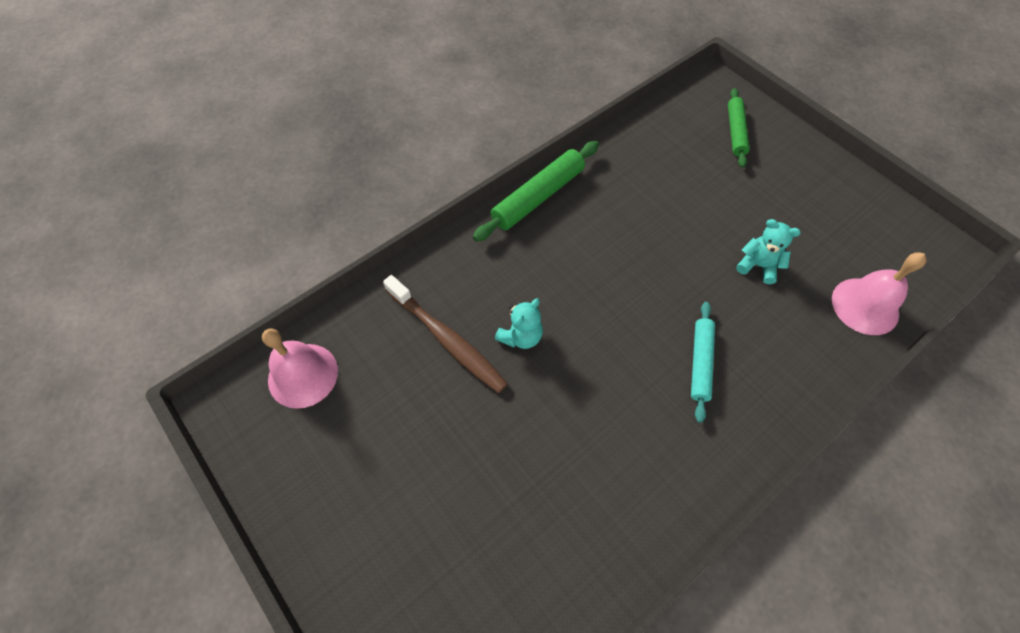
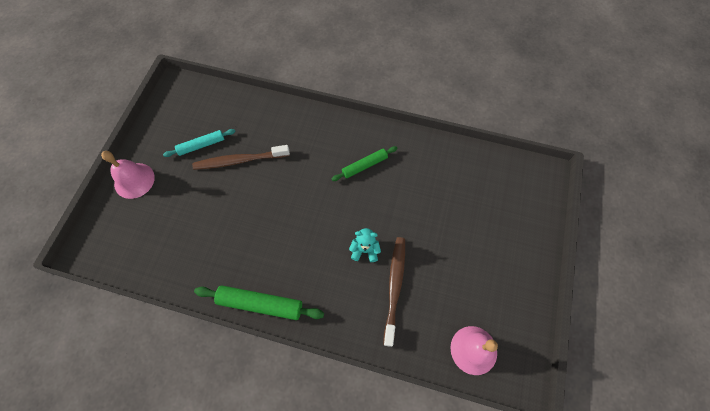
camera: 125 degrees left, 5 degrees up
(700, 363) = (319, 160): turquoise rolling pin -> turquoise rolling pin (201, 145)
(735, 132) = (131, 216): green rolling pin -> green rolling pin (364, 166)
(758, 266) = (239, 160): turquoise teddy bear -> brown toothbrush
(865, 306) = (236, 107): pink bell -> pink bell (134, 180)

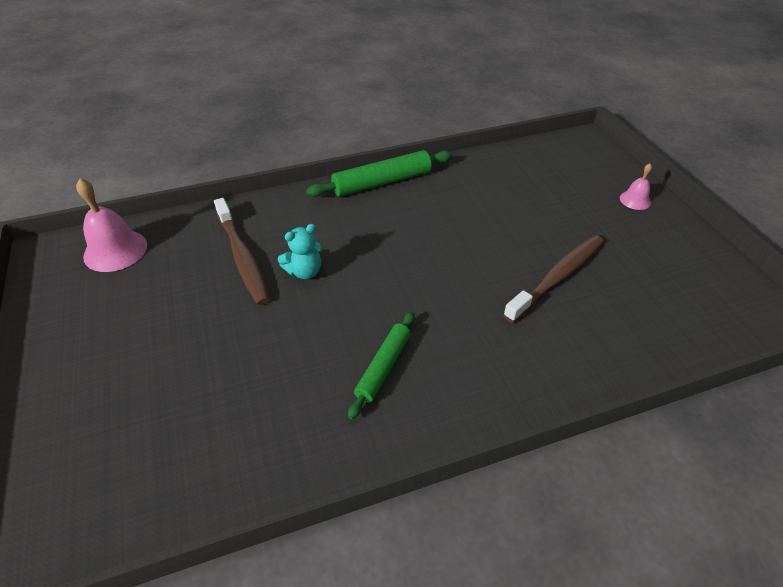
camera: 145 degrees right, 20 degrees down
(134, 180) = (635, 200): pink bell -> pink bell, size x0.55
(201, 145) = (624, 267): turquoise rolling pin -> none

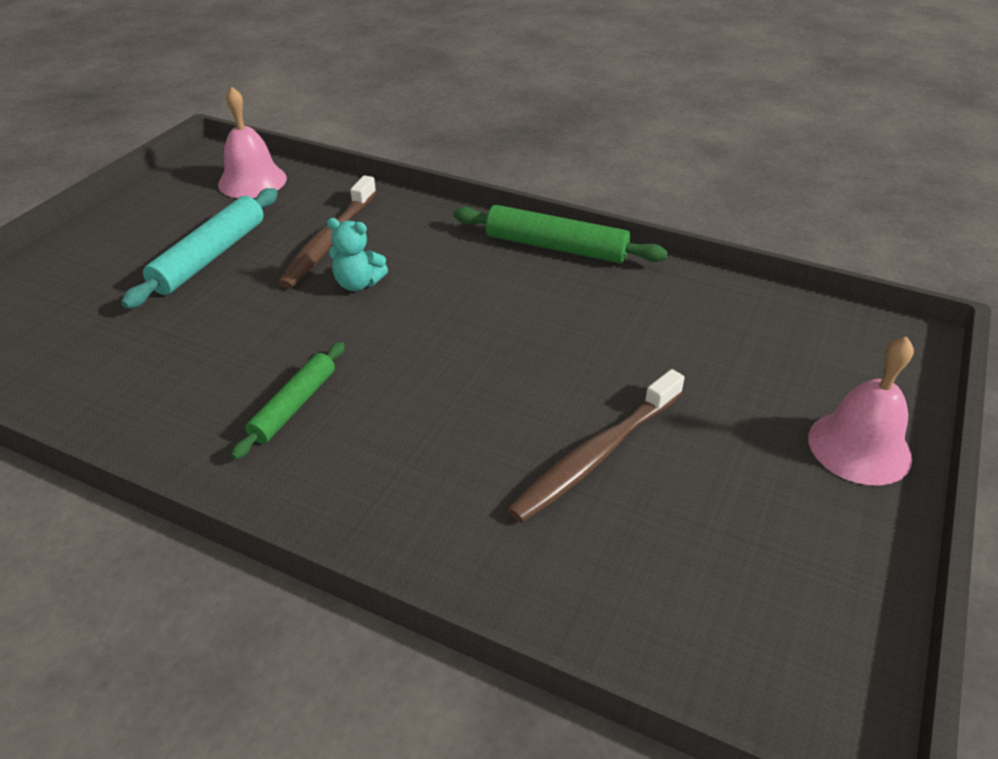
camera: 45 degrees right, 5 degrees down
(172, 319) = (210, 256): none -> turquoise rolling pin
(383, 367) = (294, 406): green rolling pin -> green rolling pin turned 45 degrees counterclockwise
(557, 277) = (596, 455): brown toothbrush -> brown toothbrush turned 135 degrees clockwise
(635, 200) = (859, 447): pink bell -> pink bell, size x1.82

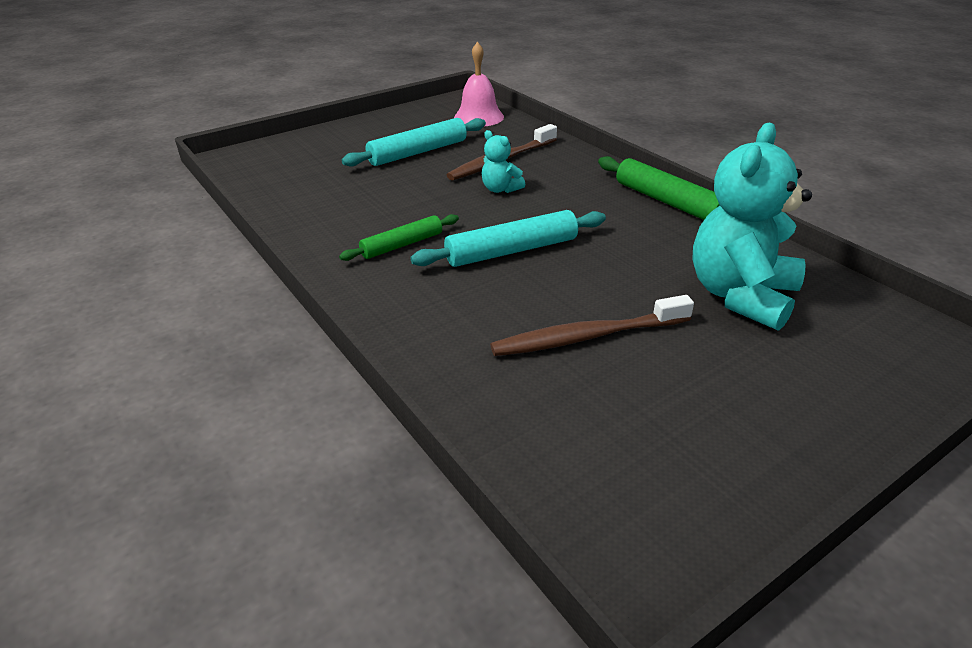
camera: 30 degrees right, 5 degrees down
(434, 368) = (511, 251): none -> turquoise rolling pin
(704, 346) = (741, 296): none -> turquoise teddy bear
(859, 447) = (829, 407): pink bell -> none

